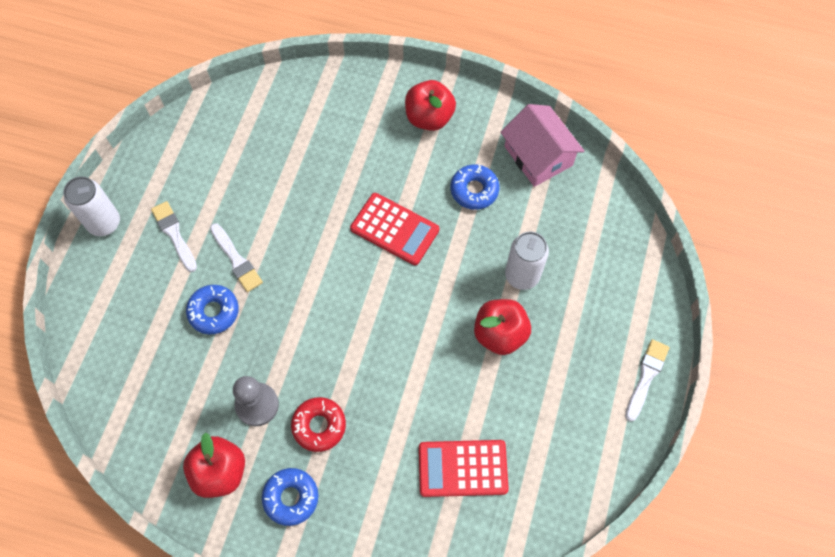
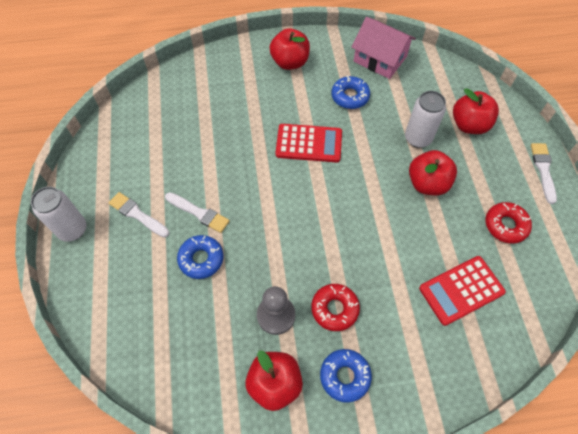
camera: 25 degrees left, 5 degrees down
(558, 421) = (505, 225): none -> red donut
(593, 284) = (469, 125): none -> red apple

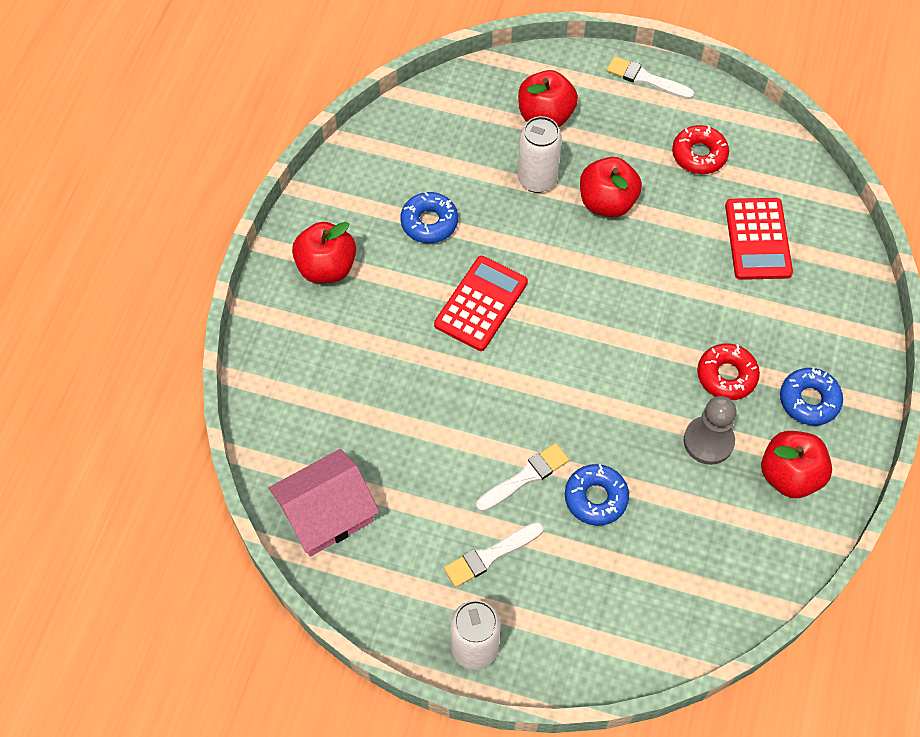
camera: 65 degrees left, 0 degrees up
(380, 59) = (384, 158): pink house -> pink house (327, 513)

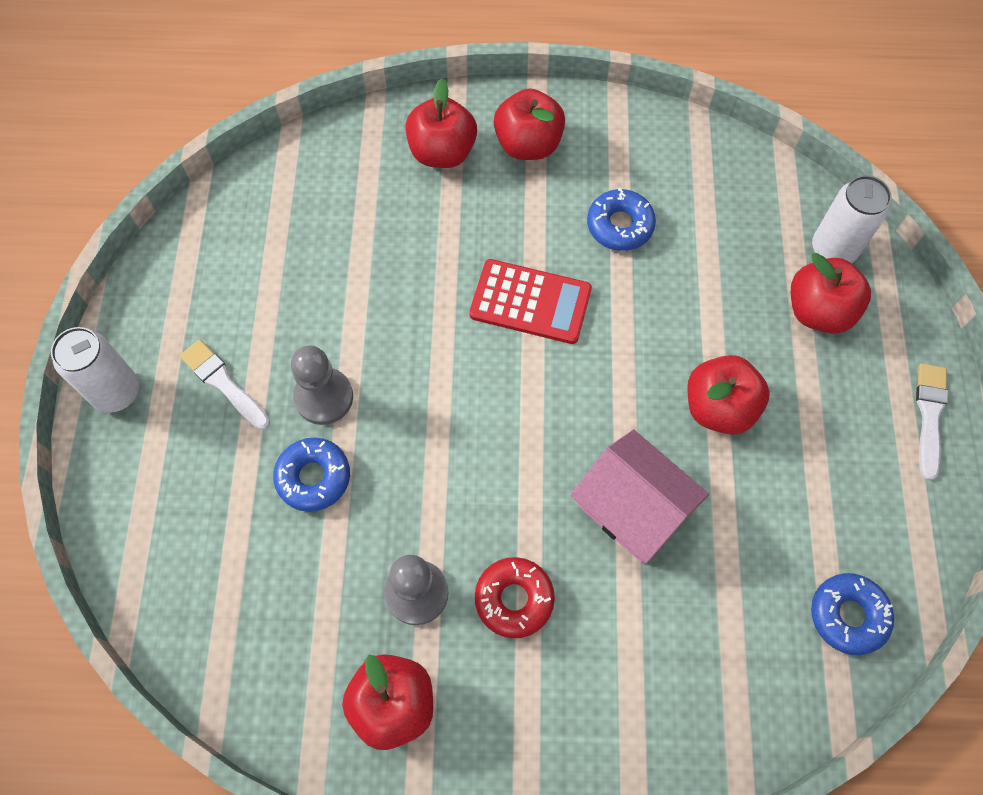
camera: 75 degrees right, 5 degrees up
(311, 335) = (442, 152): none -> red apple
(327, 513) = (242, 220): pink house -> pink house (633, 507)
(525, 477) = (324, 397): white brush -> grey pawn
(537, 179) = (721, 322): white can -> white can (833, 249)
(699, 155) = (836, 505): red donut -> none
(758, 239) = (732, 605): red calculator -> none
(809, 400) = (507, 713): blue donut -> blue donut (848, 615)

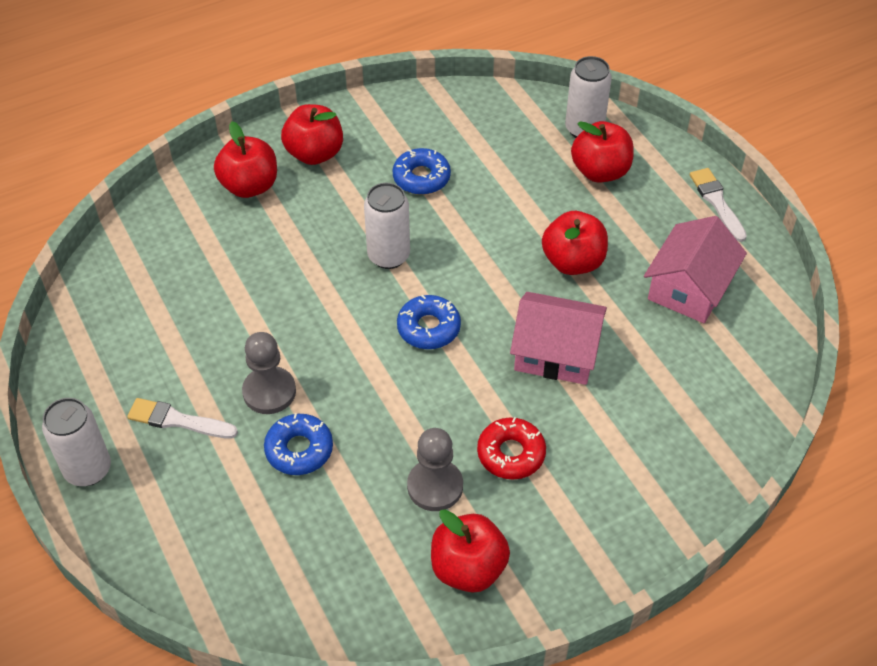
camera: 30 degrees left, 15 degrees down
(530, 302) = (388, 256): red calculator -> white can
(829, 506) = (689, 288): none -> pink house
(848, 615) = (747, 348): blue donut -> blue donut (428, 328)

